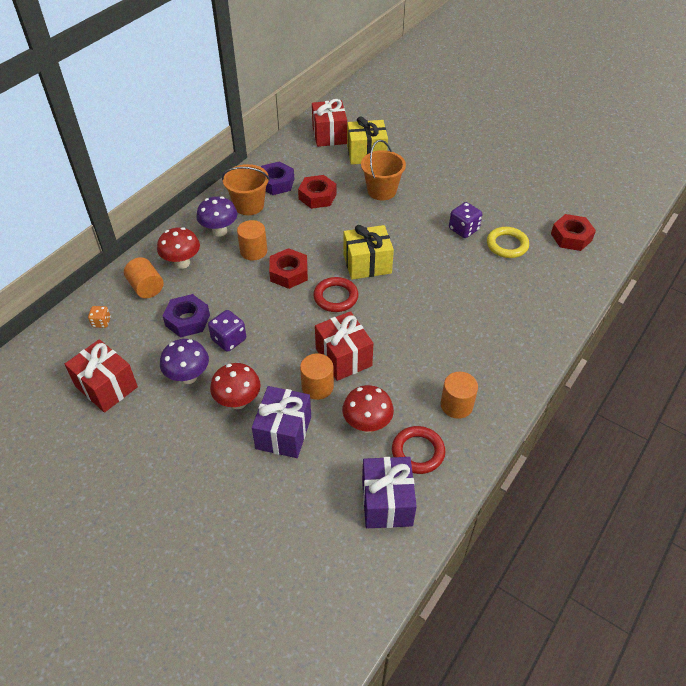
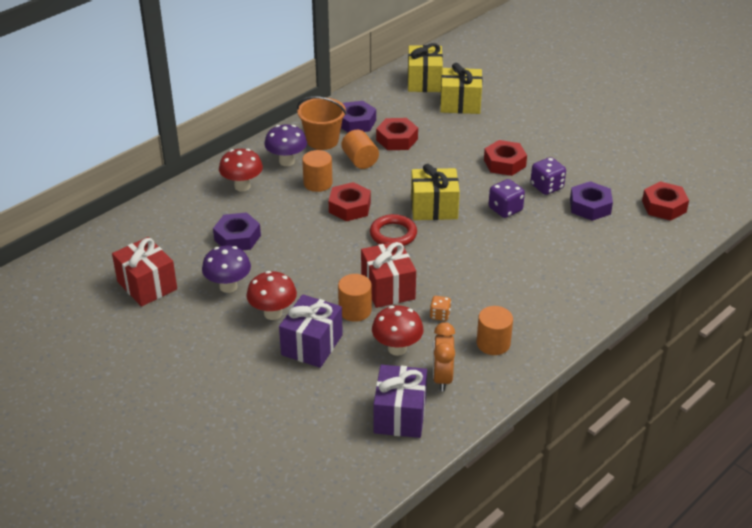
camera: 10 degrees right, 10 degrees down
(101, 322) = (152, 230): orange dice -> orange dice (440, 315)
(146, 287) = (202, 204): orange cylinder -> orange cylinder (360, 160)
(229, 340) = (275, 259): purple dice -> purple dice (505, 209)
(329, 135) = (424, 81): red gift -> yellow gift
(381, 191) = (467, 141): orange bucket -> none
(418, 452) = (442, 378): red ring -> orange clock
(420, 210) = (504, 163): none -> red nut
(507, 245) = (590, 206): yellow ring -> purple nut

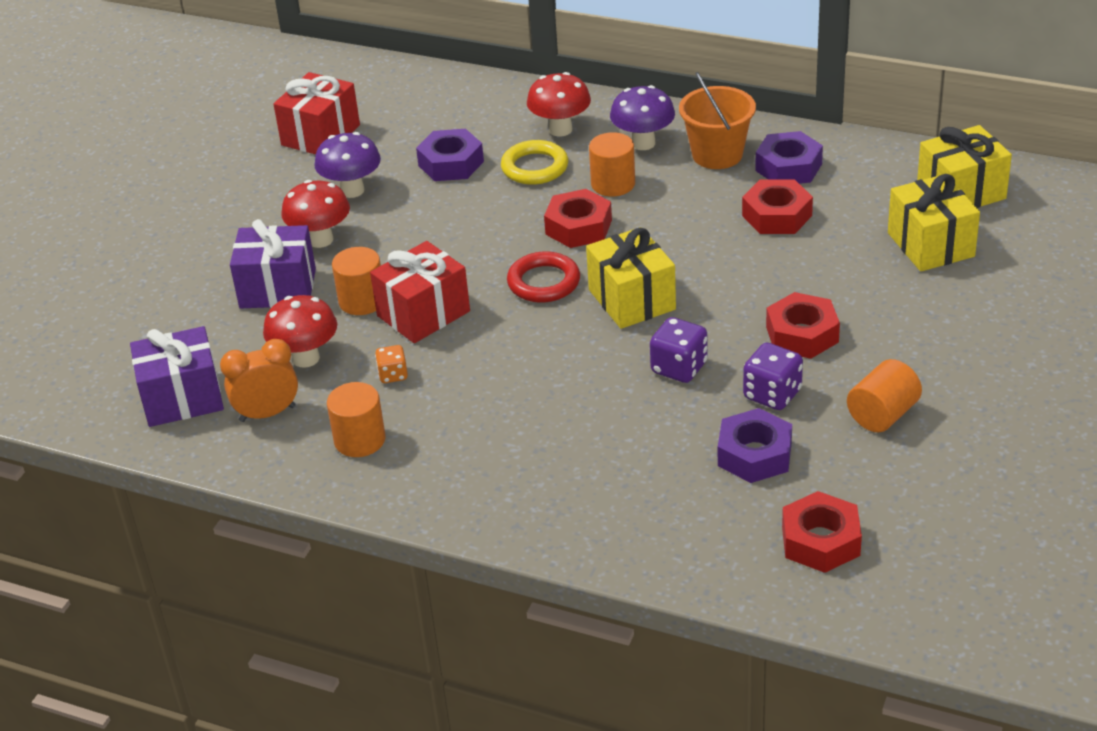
camera: 70 degrees right, 0 degrees up
(273, 206) = (534, 167): none -> yellow ring
(360, 160) = (696, 201): orange cylinder -> orange cylinder (882, 415)

